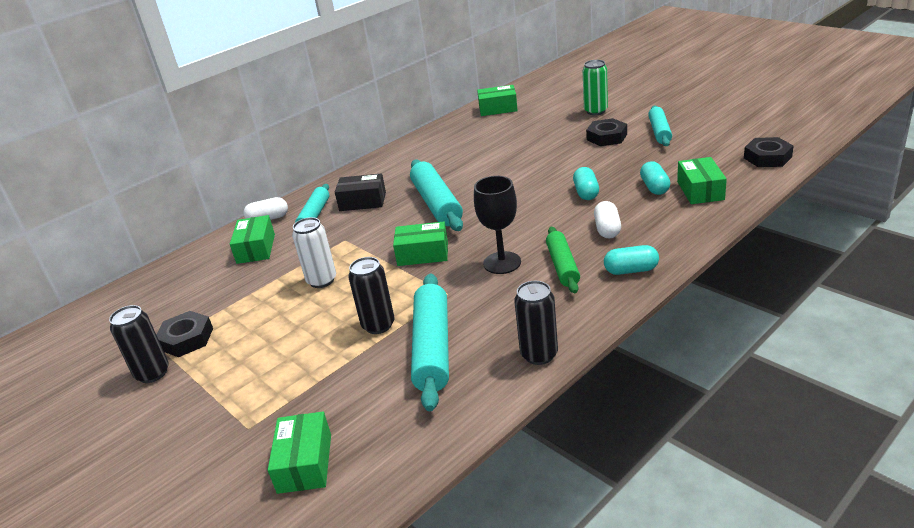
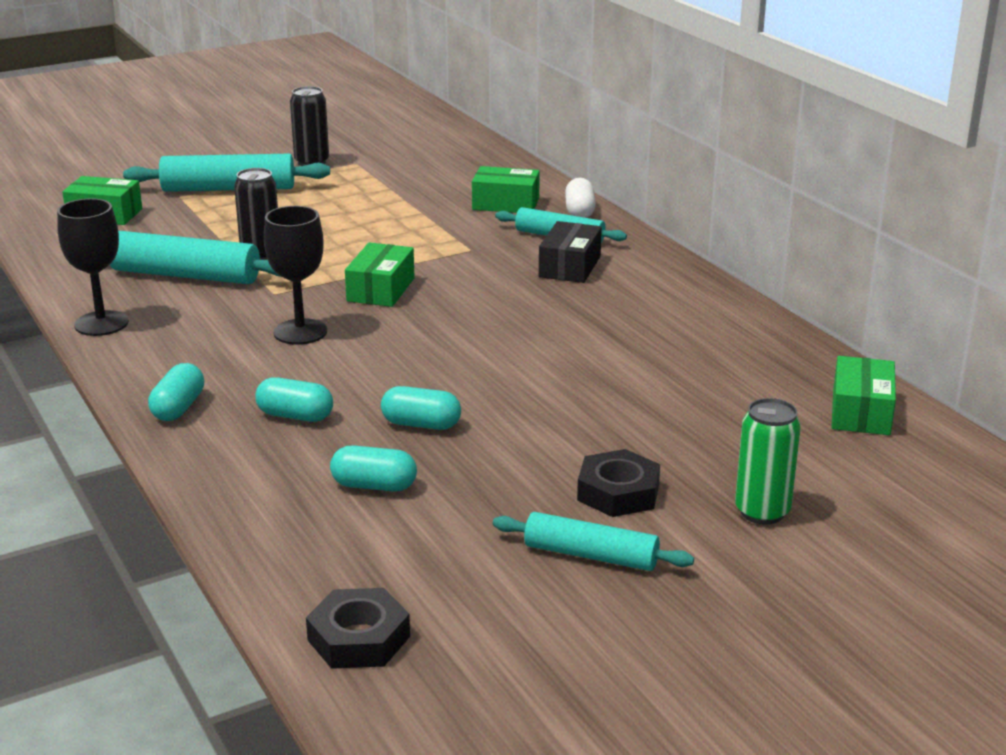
camera: 100 degrees right, 5 degrees down
(186, 339) = (352, 174): black nut -> none
(322, 280) = (387, 233): white can -> none
(436, 204) = (508, 312): turquoise rolling pin -> turquoise rolling pin (228, 189)
(539, 354) = (101, 323): black can -> black goblet
(562, 266) = (245, 367): green rolling pin -> none
(607, 229) = (295, 416): white capsule -> turquoise capsule
(700, 190) = (317, 523): green box -> none

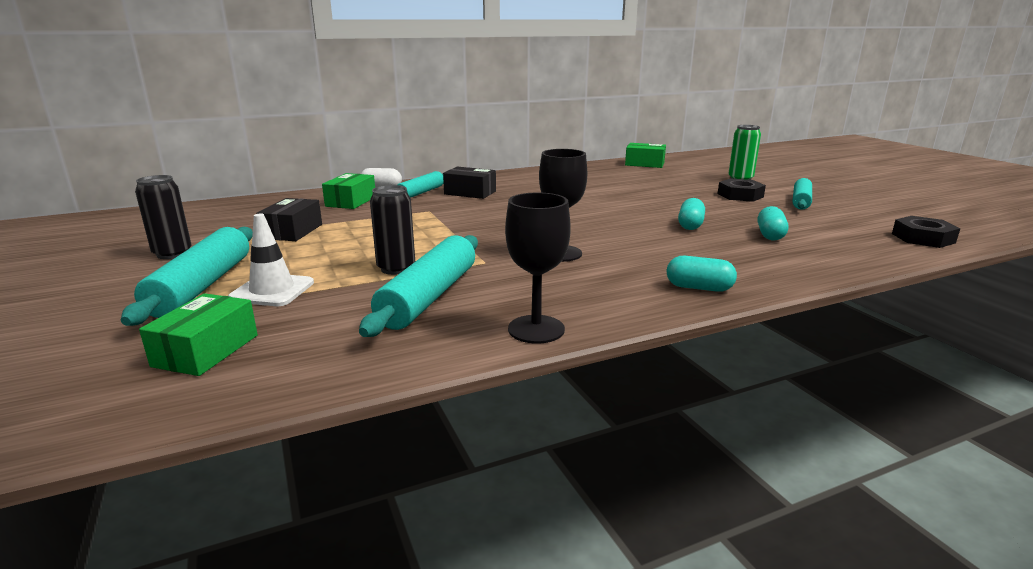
camera: 85 degrees left, 5 degrees down
(213, 214) = (272, 290): none -> white traffic cone
(295, 416) = (694, 253): turquoise capsule -> none
(380, 195) = (292, 231): none -> black box
(381, 289) = (489, 232): green box -> none

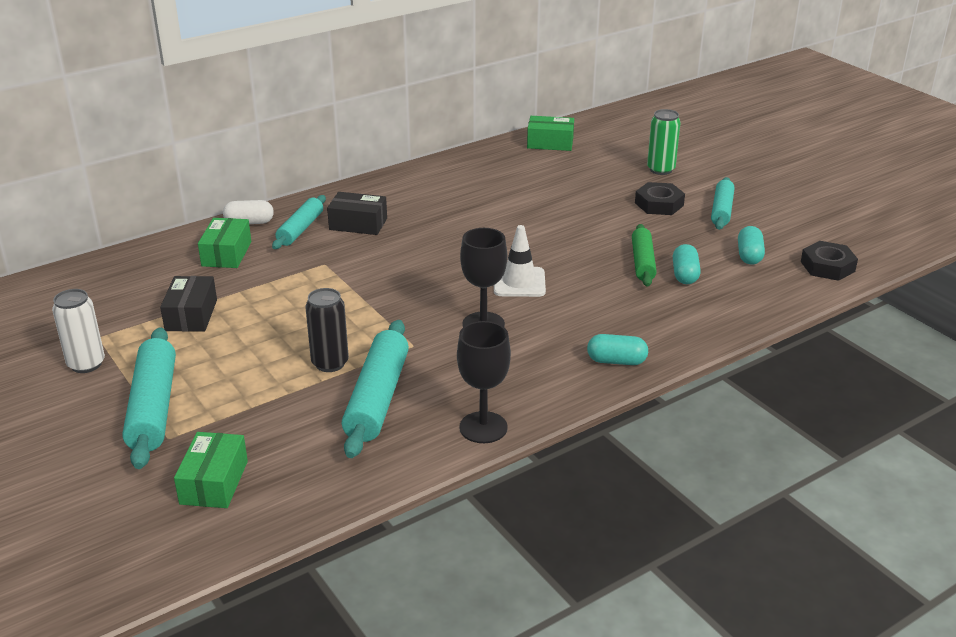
camera: 10 degrees left, 10 degrees up
(172, 254) = (86, 364): black can -> white can
(272, 290) = (226, 406): white traffic cone -> white traffic cone (519, 282)
(690, 225) = (606, 265): turquoise capsule -> turquoise capsule (749, 255)
(726, 225) = (642, 262): none -> green rolling pin

